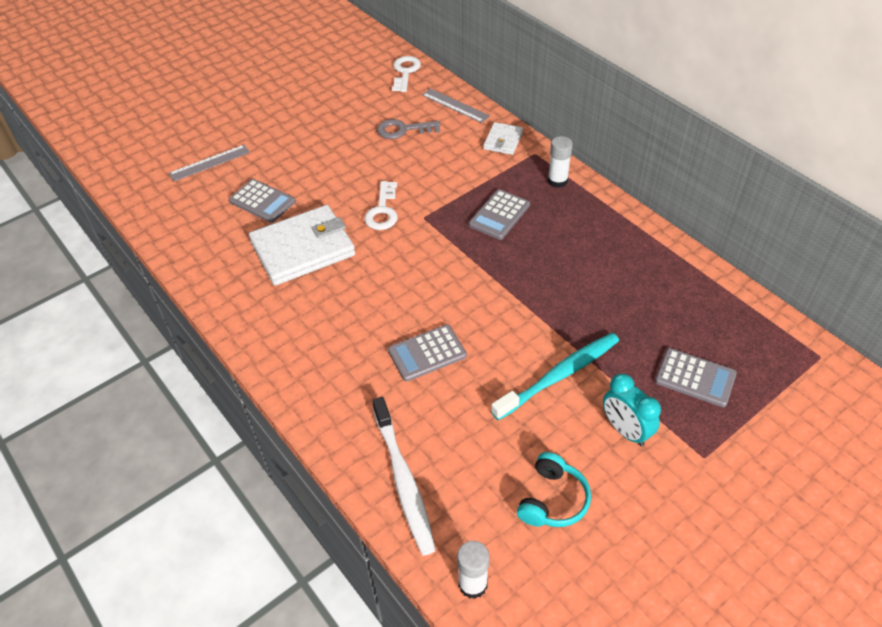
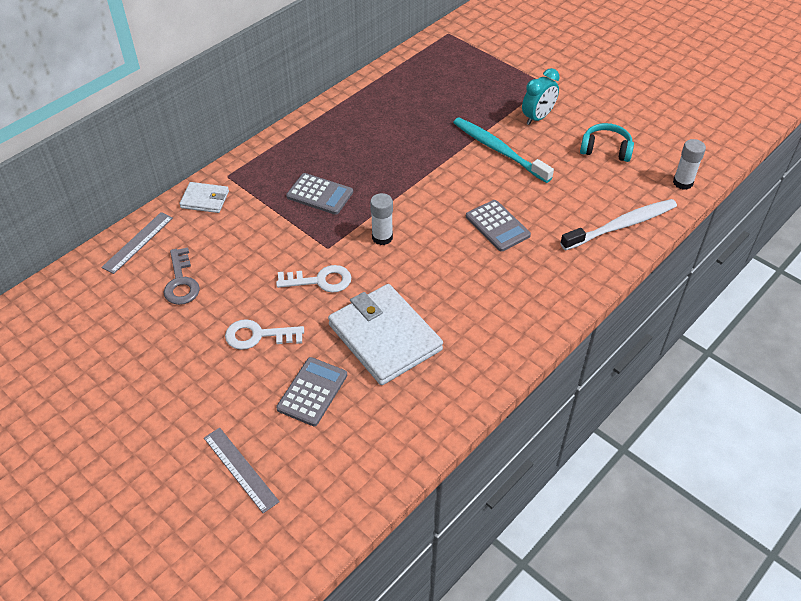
camera: 100 degrees left, 0 degrees up
(405, 72) = (61, 295): white key -> white key (258, 335)
(557, 181) = (269, 159): white glue stick -> white glue stick (382, 237)
(695, 378) = (482, 86): grey calculator -> none

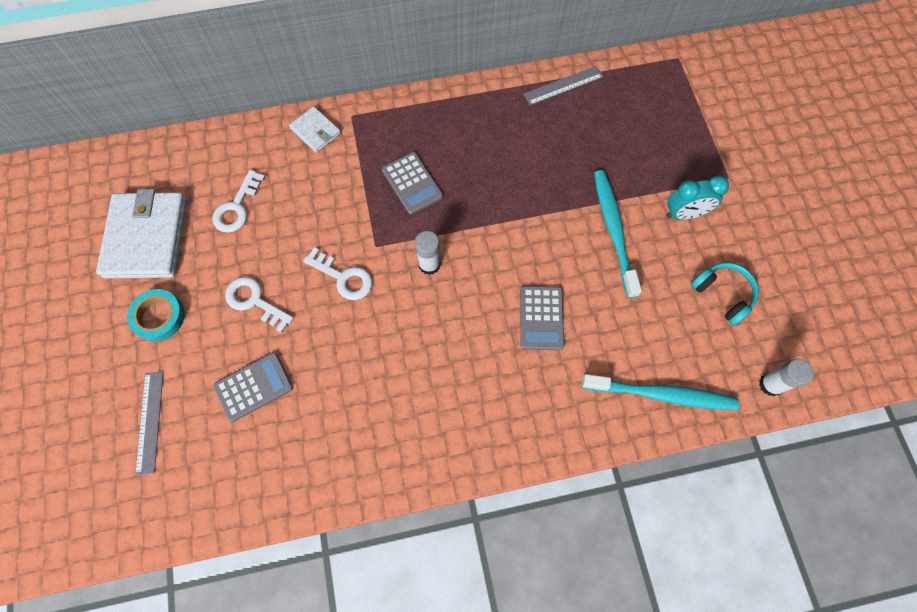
camera: 35 degrees right, 20 degrees up
(138, 242) = (234, 145): grey ruler -> grey ruler (563, 85)
(178, 393) = (159, 317): none -> turquoise tape
(181, 282) = (237, 207): grey key -> white key
(384, 337) = (350, 372): white wallet -> white wallet (146, 238)
(621, 225) = (662, 394): white toothbrush -> turquoise toothbrush

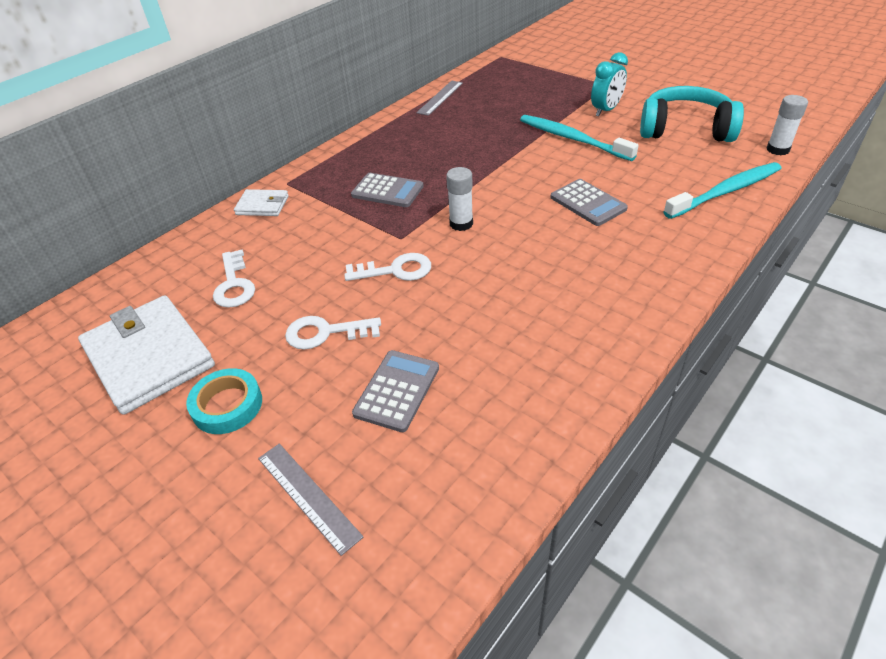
camera: 35 degrees left, 25 degrees down
(722, 294) = (685, 129): turquoise headphones -> turquoise headphones, size x1.69

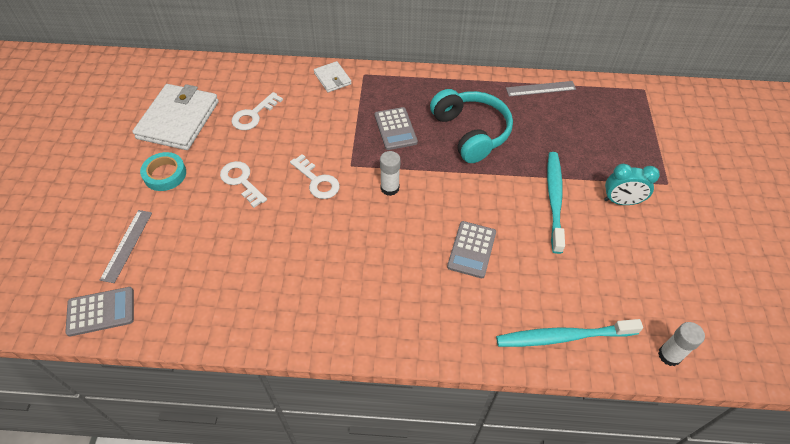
camera: 50 degrees right, 10 degrees up
(397, 390) = (217, 241): grey calculator -> grey calculator (101, 311)
(685, 129) = (640, 271): turquoise headphones -> turquoise headphones (471, 132)
(725, 191) = (563, 337): turquoise toothbrush -> turquoise toothbrush turned 150 degrees clockwise

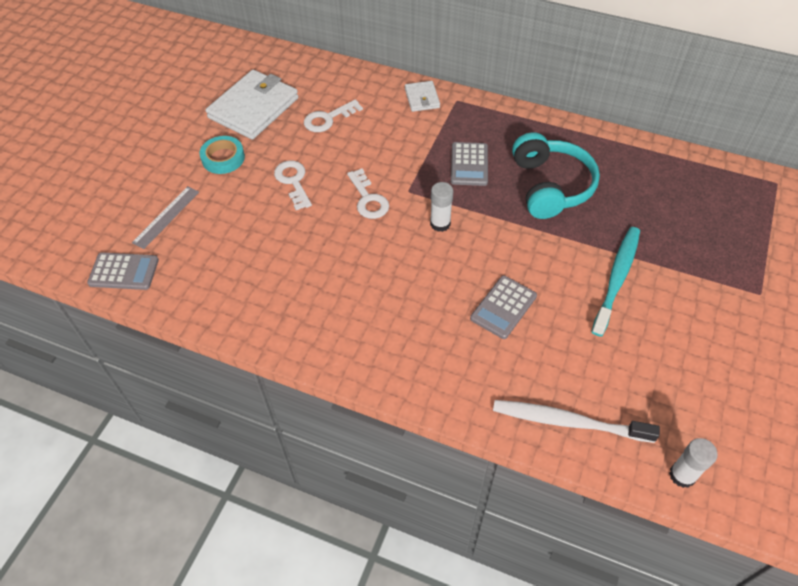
camera: 20 degrees right, 0 degrees up
(540, 88) = (650, 156): grey ruler -> none
(563, 337) = (568, 422): turquoise toothbrush -> white toothbrush
(621, 201) = (695, 299): turquoise clock -> none

